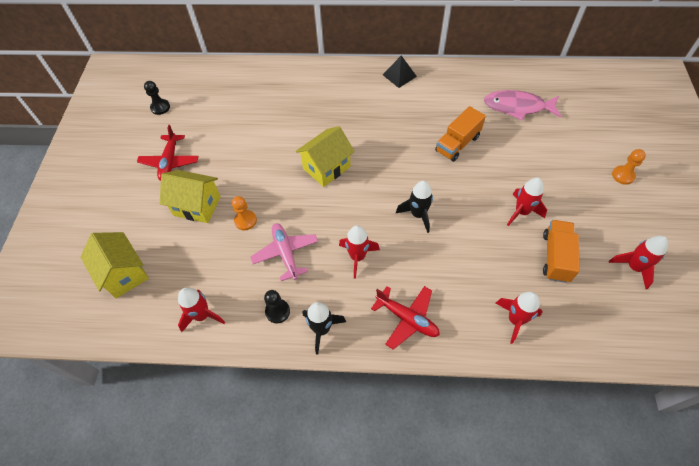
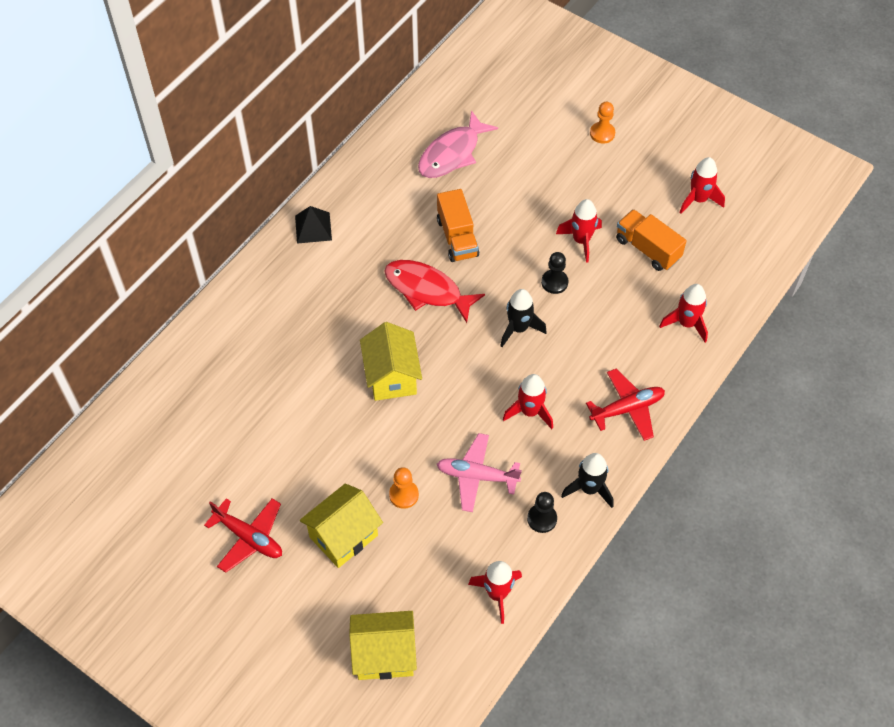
camera: 60 degrees left, 0 degrees up
(160, 107) = (140, 510): black pawn -> black pawn (554, 282)
(404, 150) = (427, 290): none -> red fish

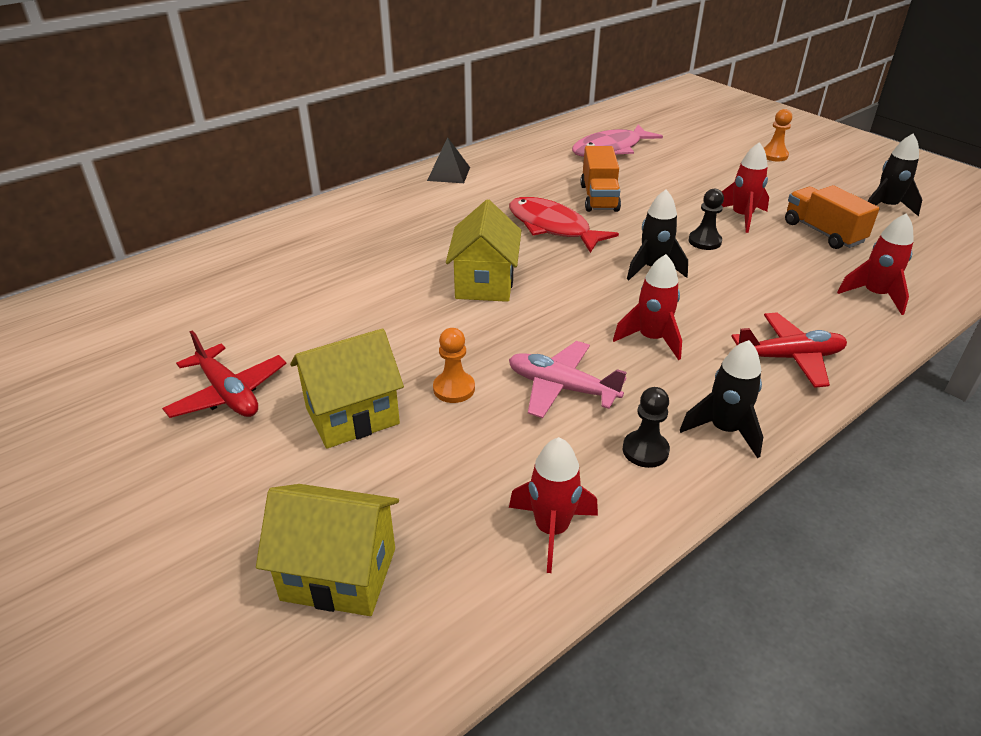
camera: 15 degrees right, 20 degrees down
(698, 199) = (886, 207): red rocket -> black rocket

